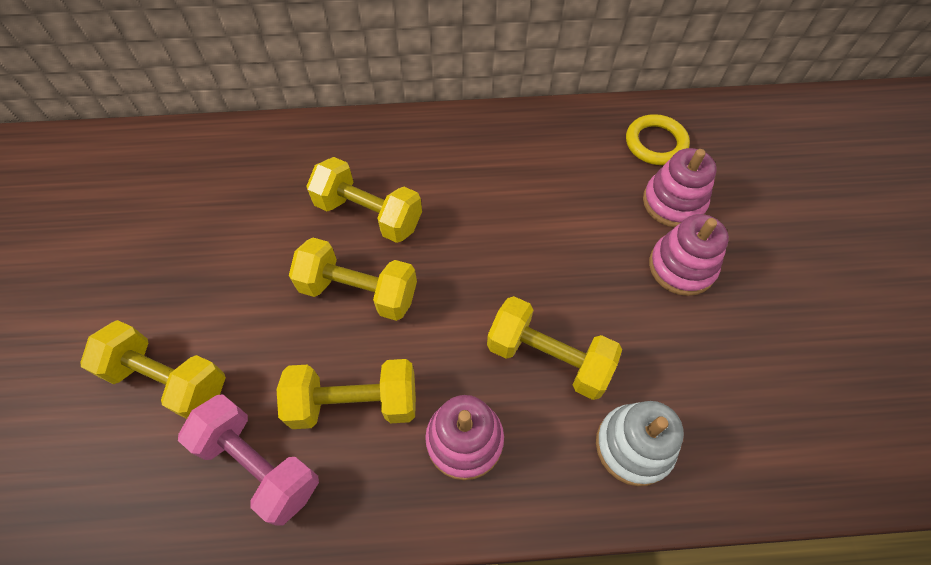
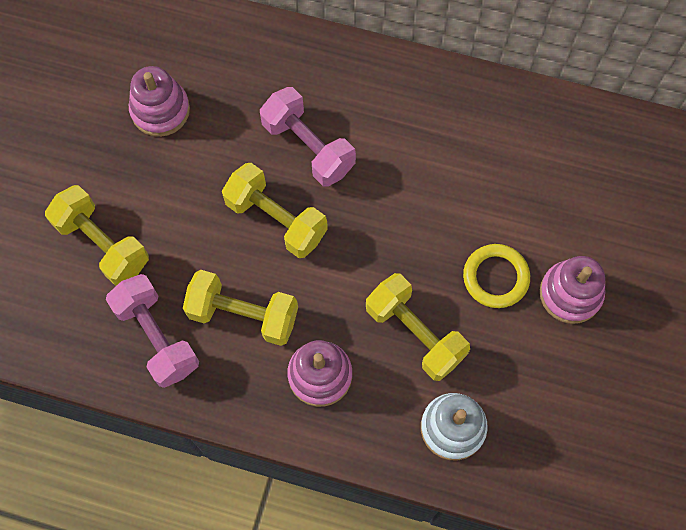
camera: 20 degrees right, 10 degrees up
(368, 214) = (308, 147): yellow dumbbell -> pink dumbbell
(655, 143) = (611, 161): yellow ring -> yellow ring (495, 277)
(673, 202) = (596, 229): pink stacking toy -> pink stacking toy (160, 110)

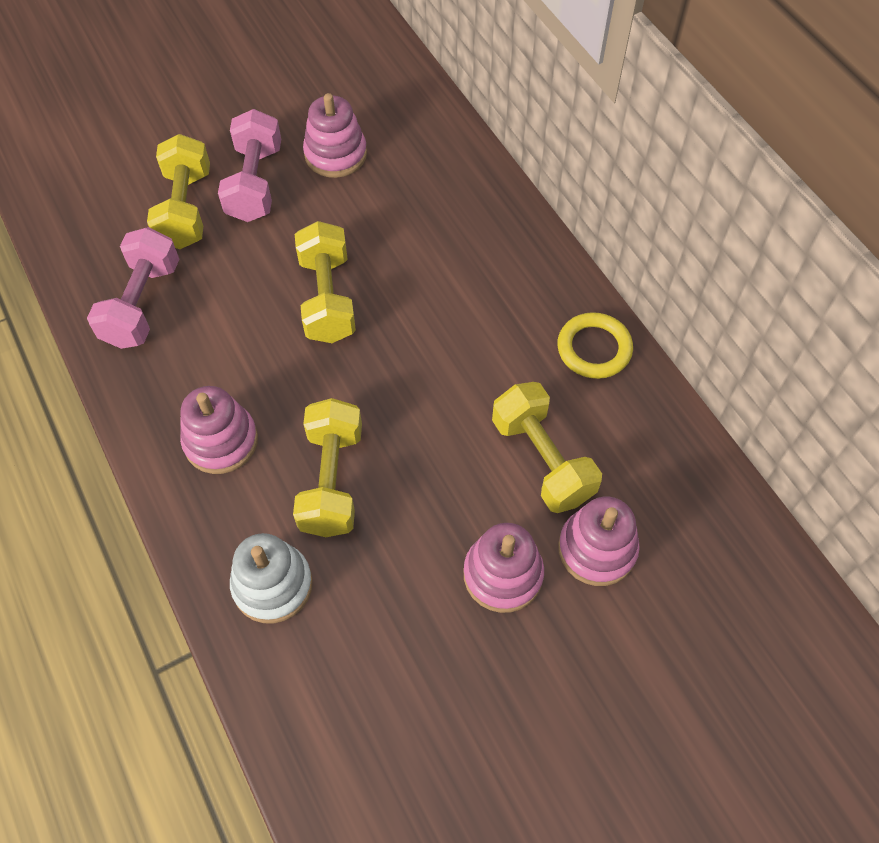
camera: 45 degrees right, 10 degrees down
(243, 314) = (220, 344): yellow dumbbell -> yellow dumbbell (542, 459)
(308, 147) = (415, 268): pink dumbbell -> pink dumbbell (255, 183)
(495, 277) = (451, 499): yellow ring -> yellow ring (594, 349)
(603, 229) = (597, 549): none -> pink stacking toy

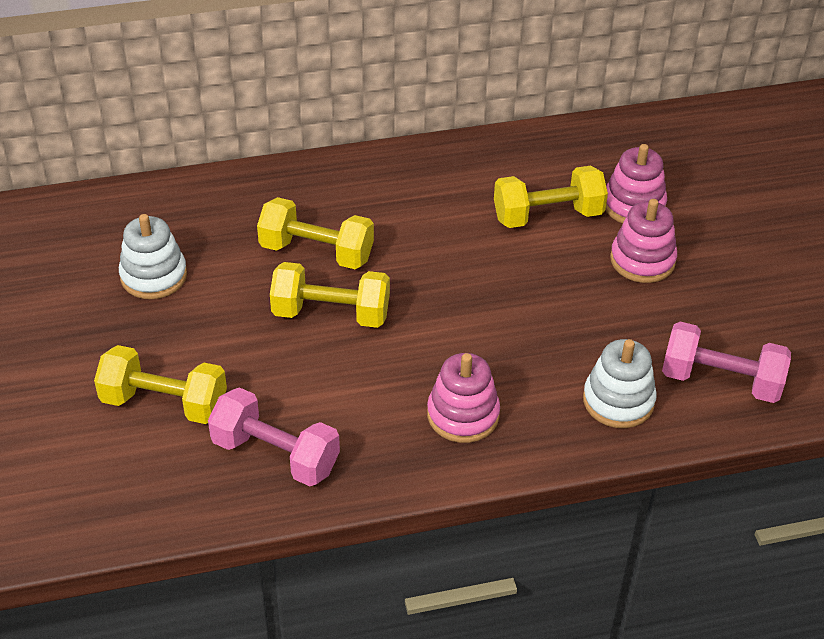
camera: 75 degrees left, 15 degrees down
(255, 183) = (158, 343): pink dumbbell -> pink dumbbell (721, 380)
(332, 480) = (528, 345): yellow dumbbell -> yellow dumbbell (316, 252)
(335, 154) = (153, 276): pink stacking toy -> white stacking toy
(594, 349) = (454, 162): yellow ring -> none

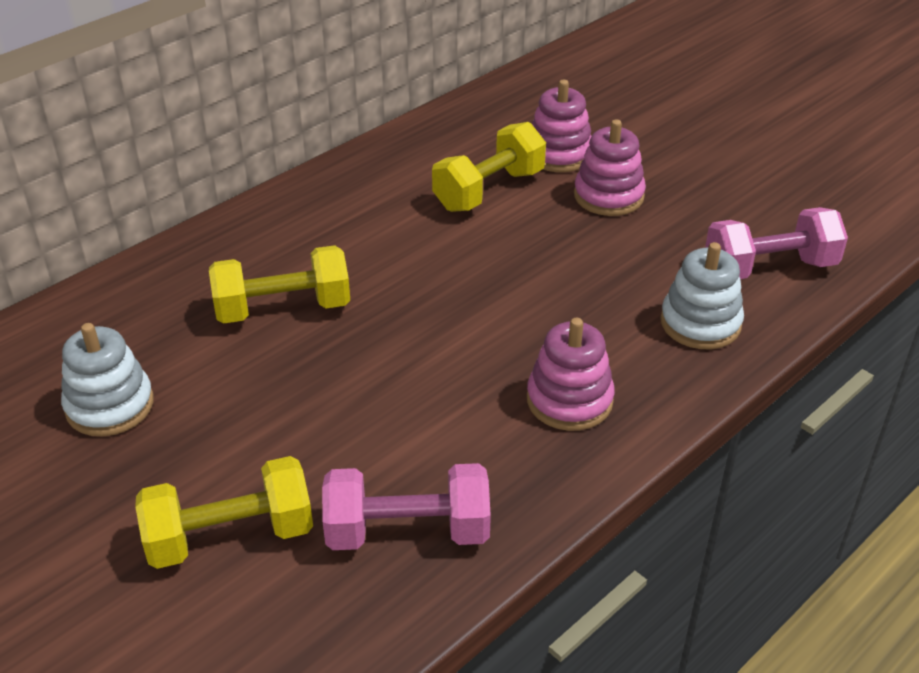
camera: 30 degrees left, 5 degrees down
(331, 313) = (349, 361): yellow dumbbell -> none

